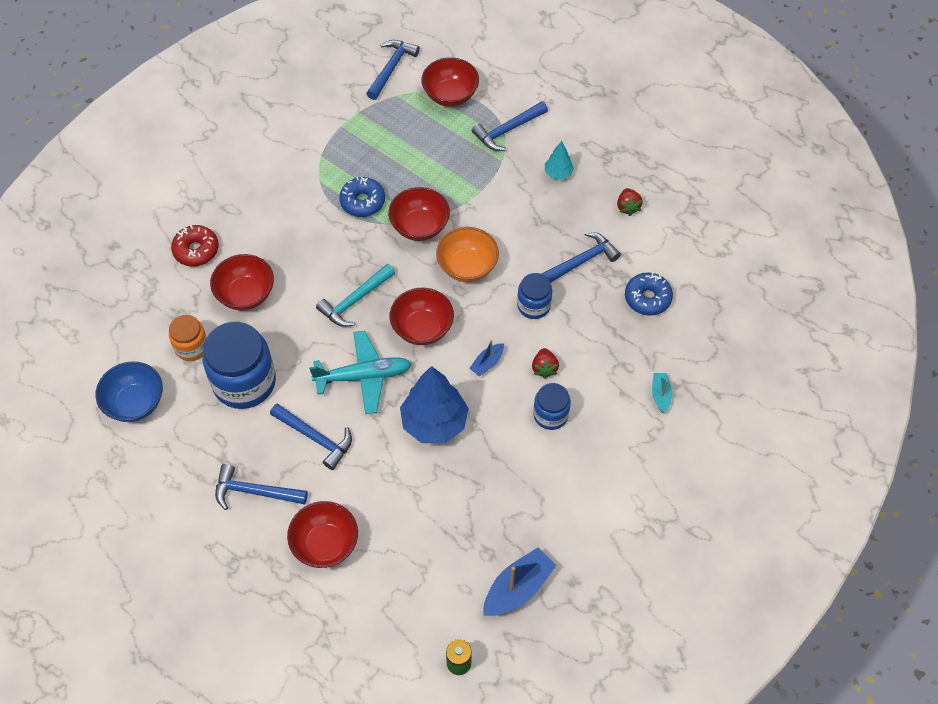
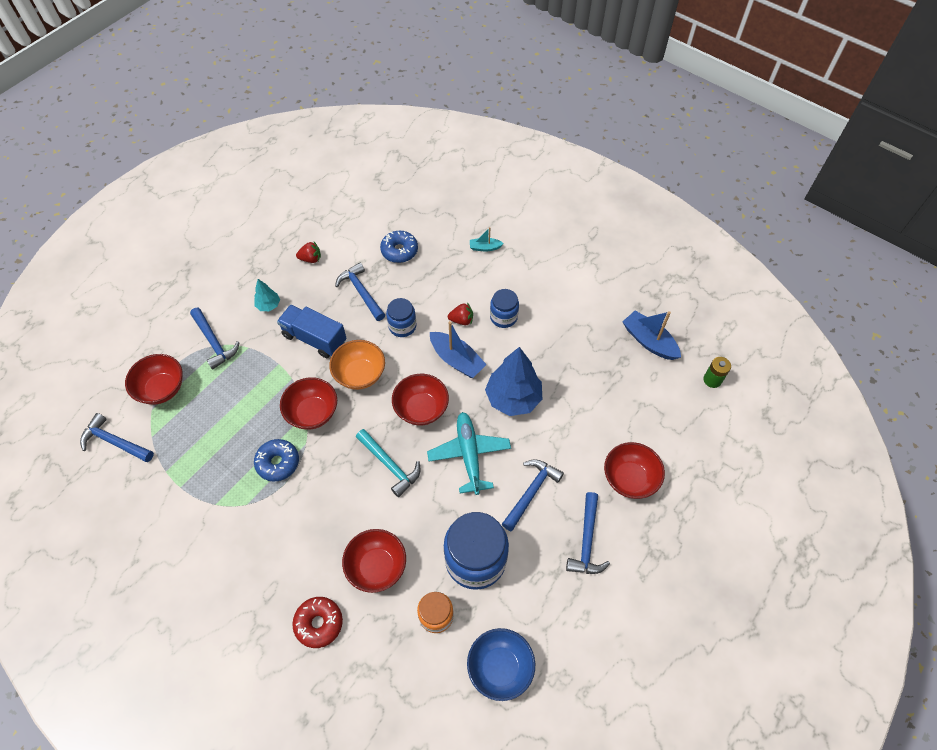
camera: 90 degrees left, 0 degrees up
(487, 363) = (456, 360): blue boat -> blue boat, size x1.82
(514, 220) = (314, 338): none -> blue truck

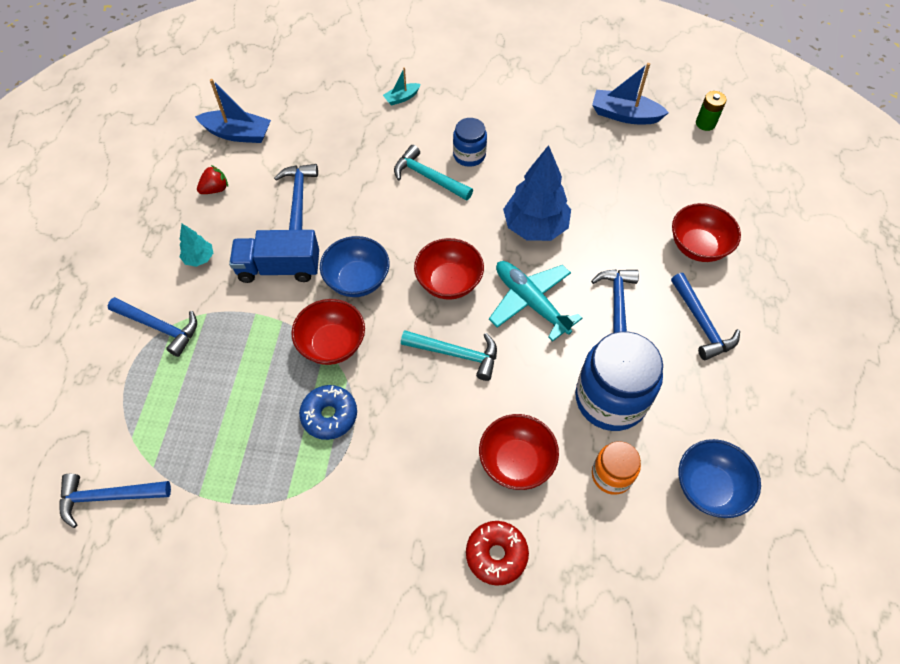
camera: 30 degrees left, 0 degrees up
(162, 389) = (129, 408): red bowl -> none
(360, 374) = (357, 280): orange bowl -> blue bowl
(361, 292) = (298, 197): blue hammer -> blue hammer turned 60 degrees clockwise
(399, 251) = (312, 139): blue donut -> none
(402, 326) = (369, 211): blue jar -> none
(456, 360) = (451, 217): blue boat -> blue boat (238, 134)
(461, 320) = (428, 177): red strawberry -> turquoise hammer

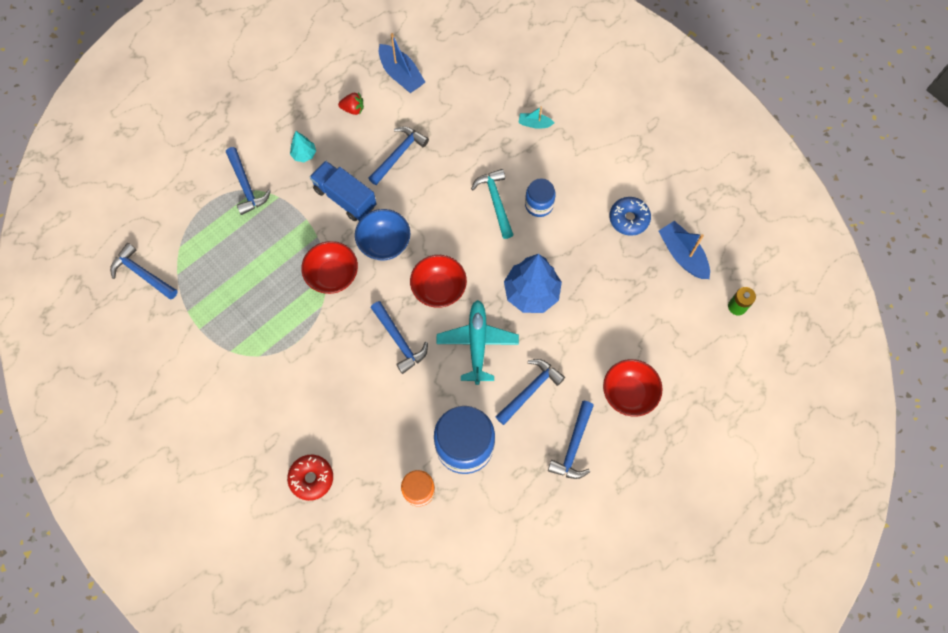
camera: 40 degrees right, 10 degrees up
(329, 415) = (293, 320): blue donut -> blue donut (629, 219)
(456, 354) = (399, 341): turquoise hammer -> blue hammer
(516, 462) = (372, 436): red bowl -> none
(709, 488) = (468, 547): blue bowl -> none

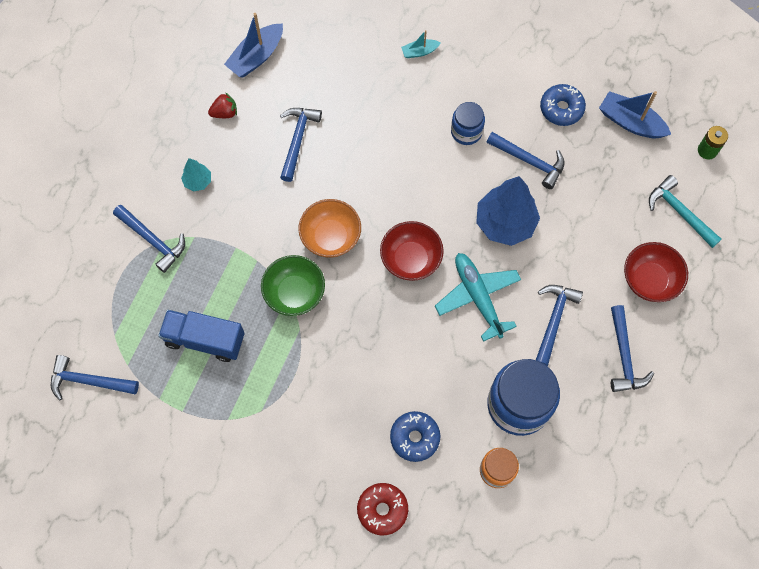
camera: 25 degrees left, 0 degrees up
(333, 275) = (294, 293): red bowl -> green bowl
(345, 198) = (265, 208): blue truck -> blue truck (205, 339)
(367, 433) = (414, 438): none -> blue donut
(384, 243) = (331, 237): blue bowl -> orange bowl
(399, 341) = (398, 330): blue hammer -> blue hammer (530, 161)
(401, 75) = (256, 57): blue boat -> blue boat turned 105 degrees clockwise
(495, 201) = (421, 146): turquoise hammer -> turquoise hammer (679, 212)

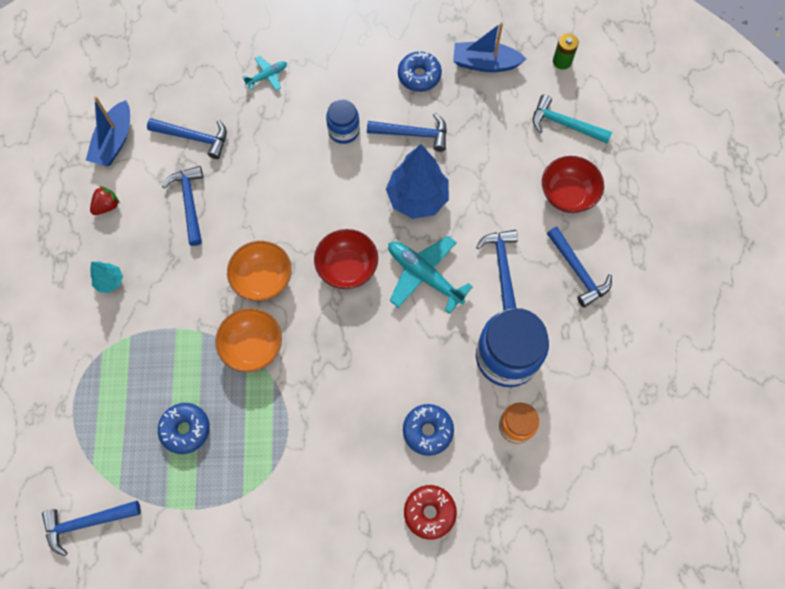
camera: 25 degrees left, 0 degrees up
(153, 240) = (91, 357): blue hammer -> blue hammer (194, 138)
(205, 339) = (185, 429): blue truck -> blue donut
(294, 293) = (253, 347): green bowl -> orange bowl
(419, 52) = (267, 76): turquoise boat -> turquoise plane

